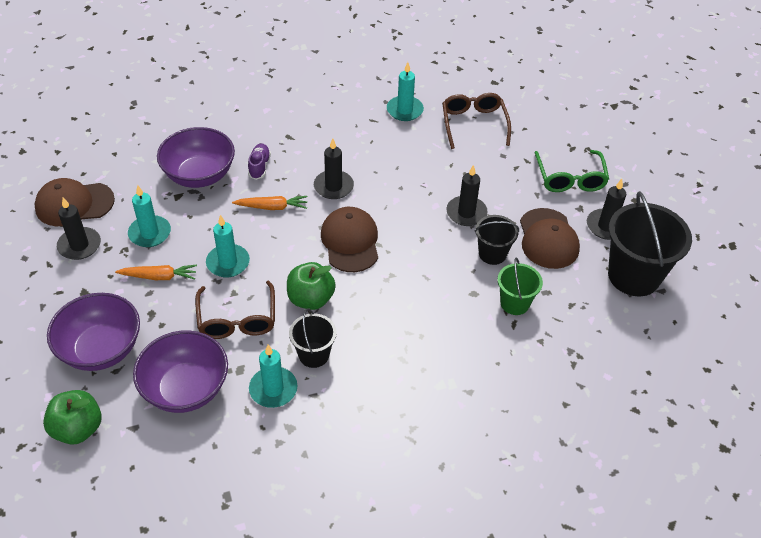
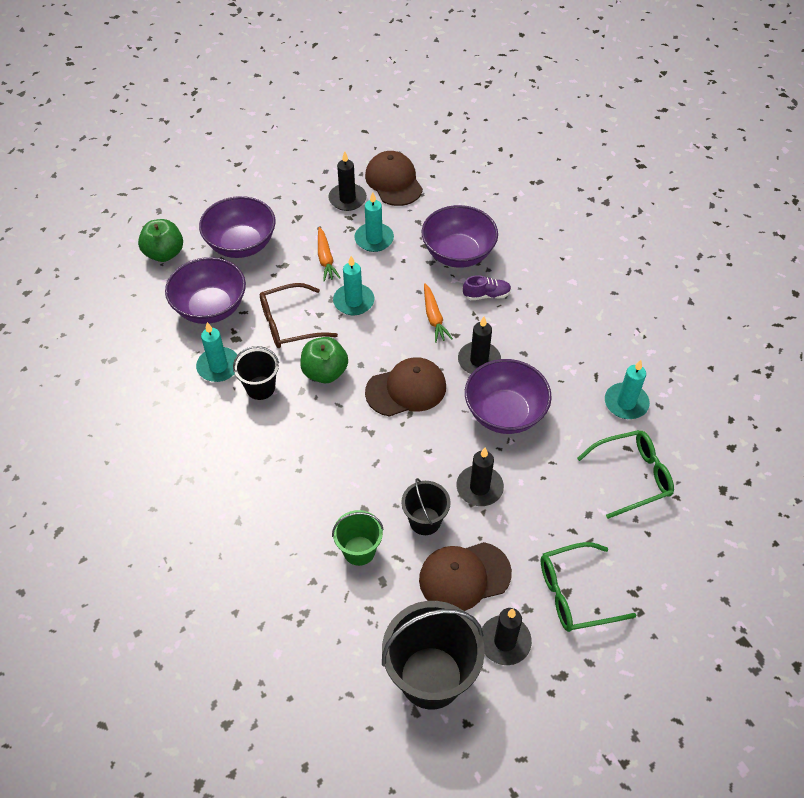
camera: 80 degrees right, 5 degrees up
(395, 182) = (504, 413): none -> purple bowl
(473, 124) = (632, 476): brown glasses -> green glasses

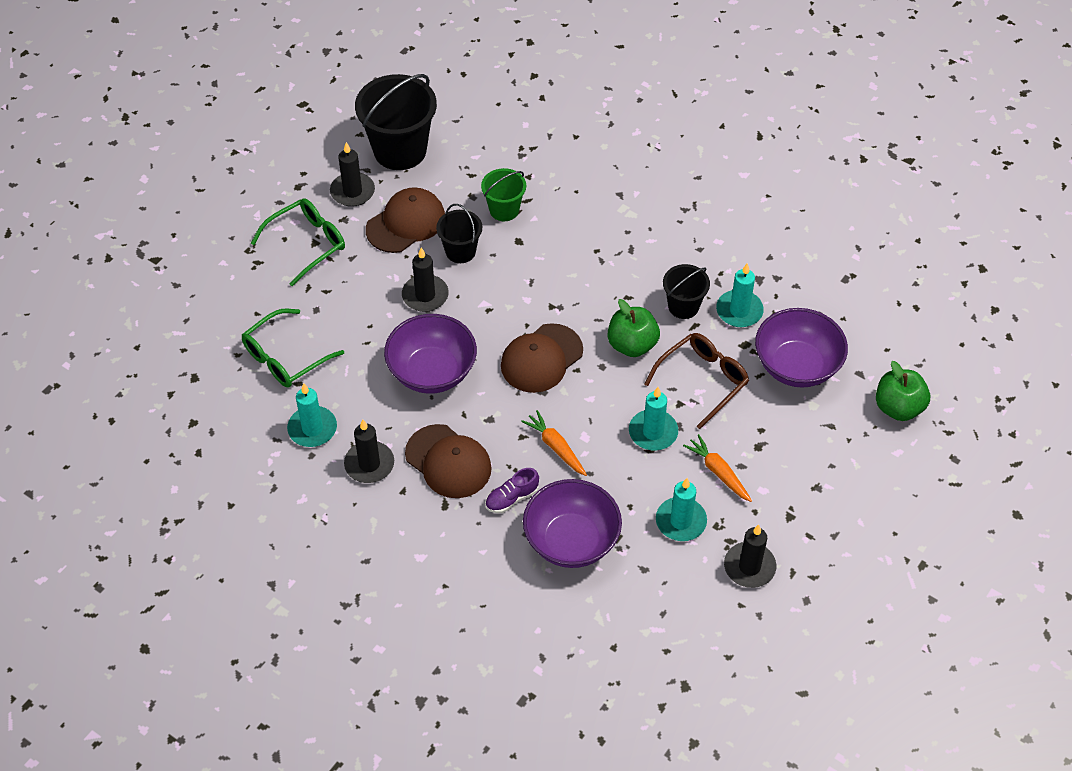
camera: 155 degrees right, 0 degrees up
(241, 244) = (825, 452): purple bowl -> none
(393, 181) = (710, 619): brown cap -> brown cap (448, 462)
(479, 360) = (483, 417): black candle -> black candle (369, 464)

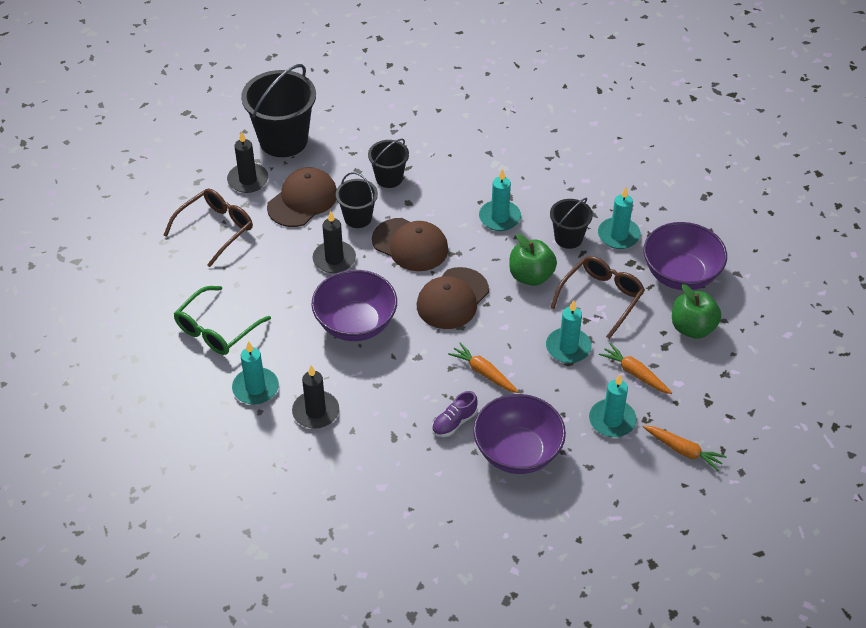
camera: 10 degrees left, 5 degrees down
(307, 243) = (216, 229): green glasses -> brown glasses
(448, 462) = (388, 399): brown cap -> brown cap (410, 245)
(504, 210) = (389, 178): green bucket -> black bucket
(613, 272) = (499, 217): none -> turquoise candle
(749, 567) = (683, 450): black candle -> orange carrot
(898, 407) = (778, 297): green apple -> green apple (692, 328)

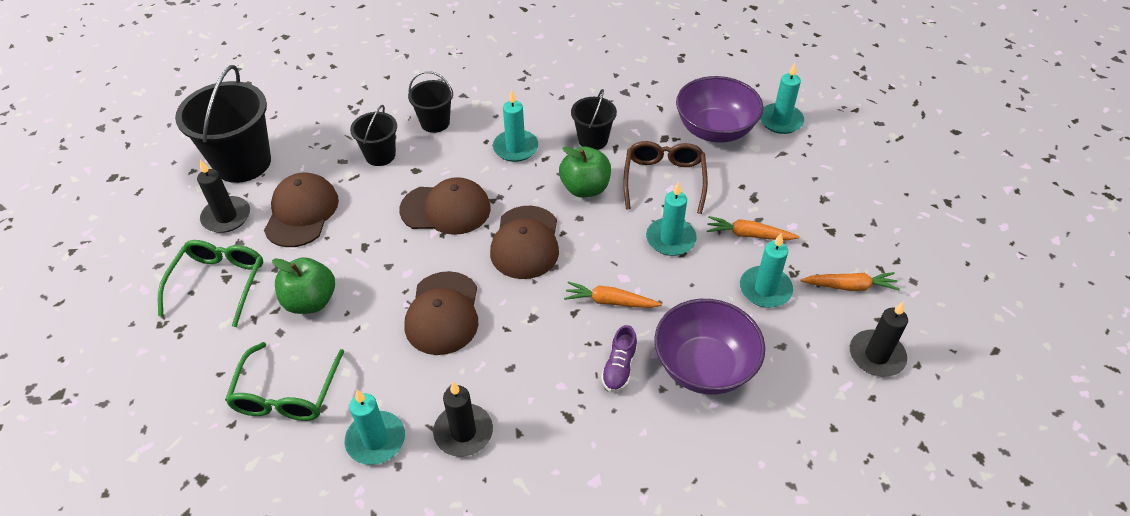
camera: 30 degrees left, 0 degrees up
(216, 229) = (219, 283): brown glasses -> green glasses
(334, 259) = (375, 257): black candle -> black candle (876, 355)
(355, 324) = (443, 313): purple bowl -> brown cap
(358, 218) = (373, 205): black bucket -> black bucket (435, 122)
(618, 235) = (635, 119): turquoise candle -> turquoise candle (780, 121)
(692, 328) = (763, 171): green apple -> green apple (310, 301)

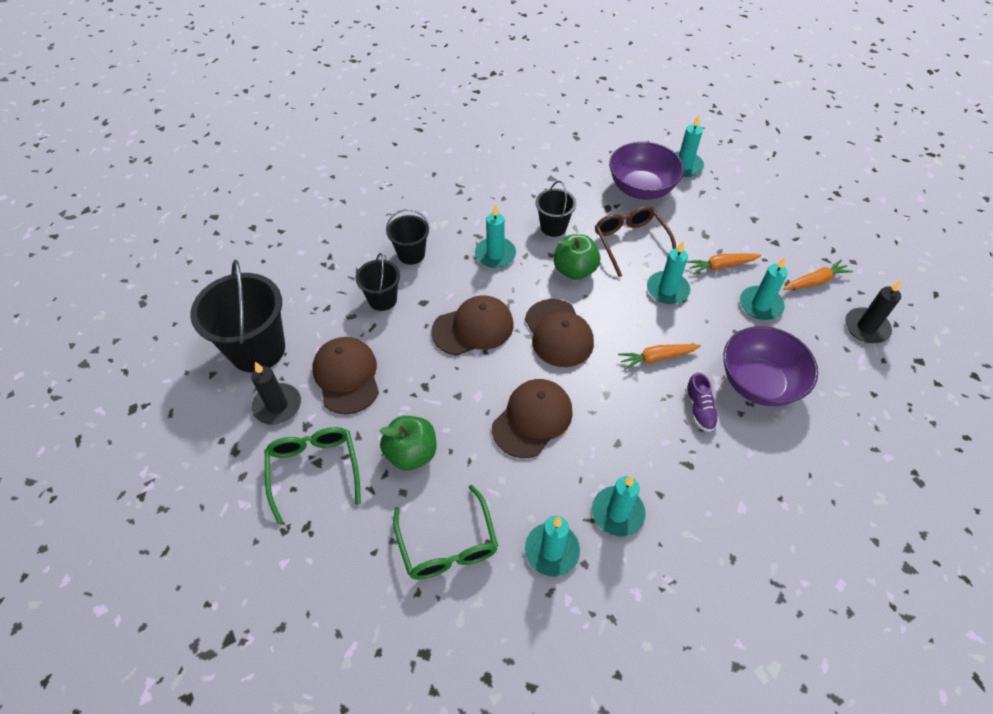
camera: 25 degrees left, 5 degrees up
(443, 313) = (532, 419): brown cap -> brown cap turned 120 degrees counterclockwise
(463, 432) = (617, 512): black candle -> turquoise candle

